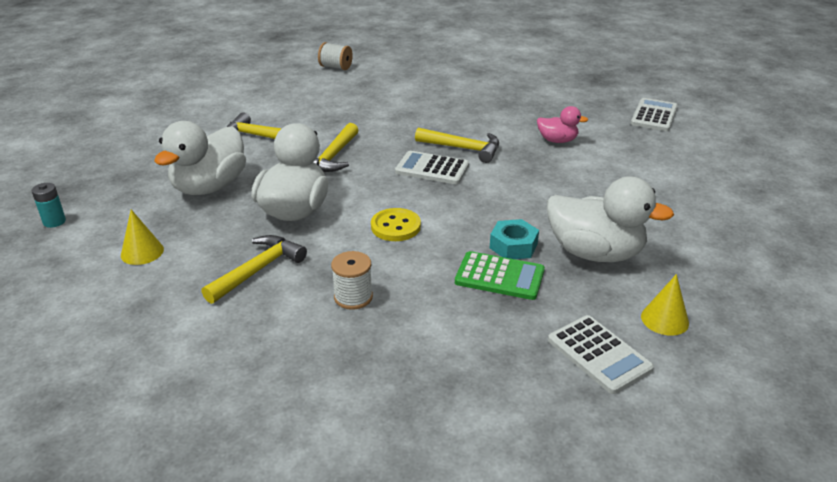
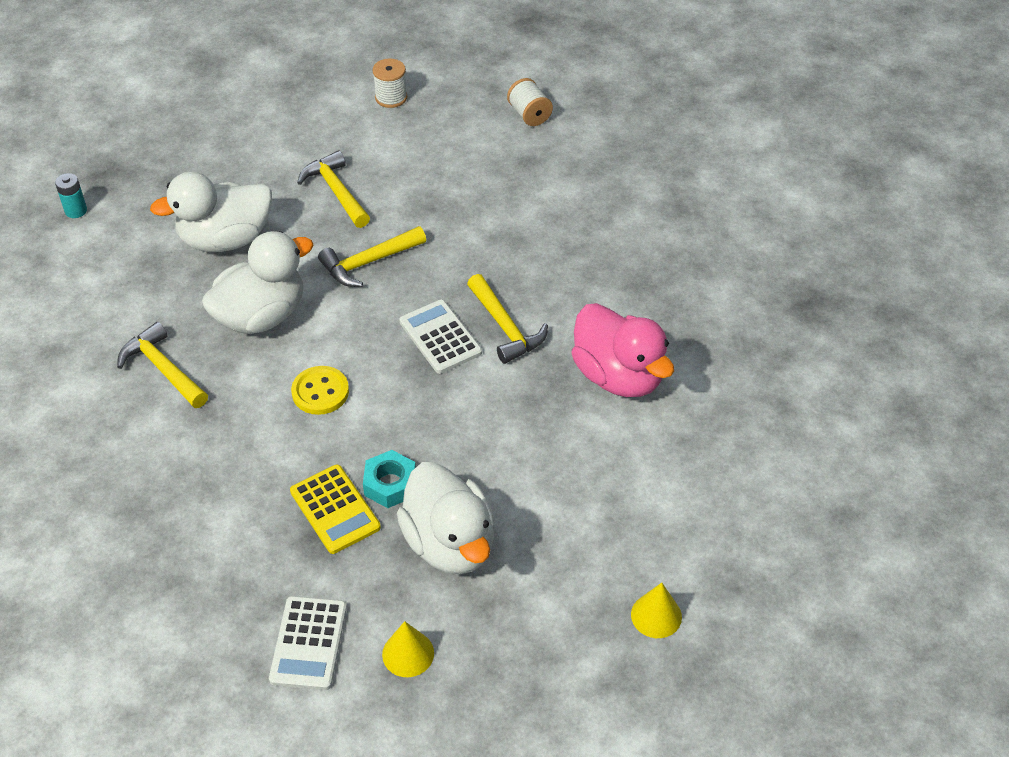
camera: 40 degrees right, 15 degrees up
(142, 252) = (103, 290): yellow cone -> yellow cone (656, 615)
(258, 270) = (163, 369): yellow hammer -> yellow hammer turned 120 degrees counterclockwise
(353, 297) = (199, 449): white spool -> white spool (391, 97)
(499, 276) = (335, 509): green calculator -> yellow calculator
(557, 140) = (618, 376): pink duck -> pink duck, size x1.90
(654, 115) = (787, 406): white calculator -> none

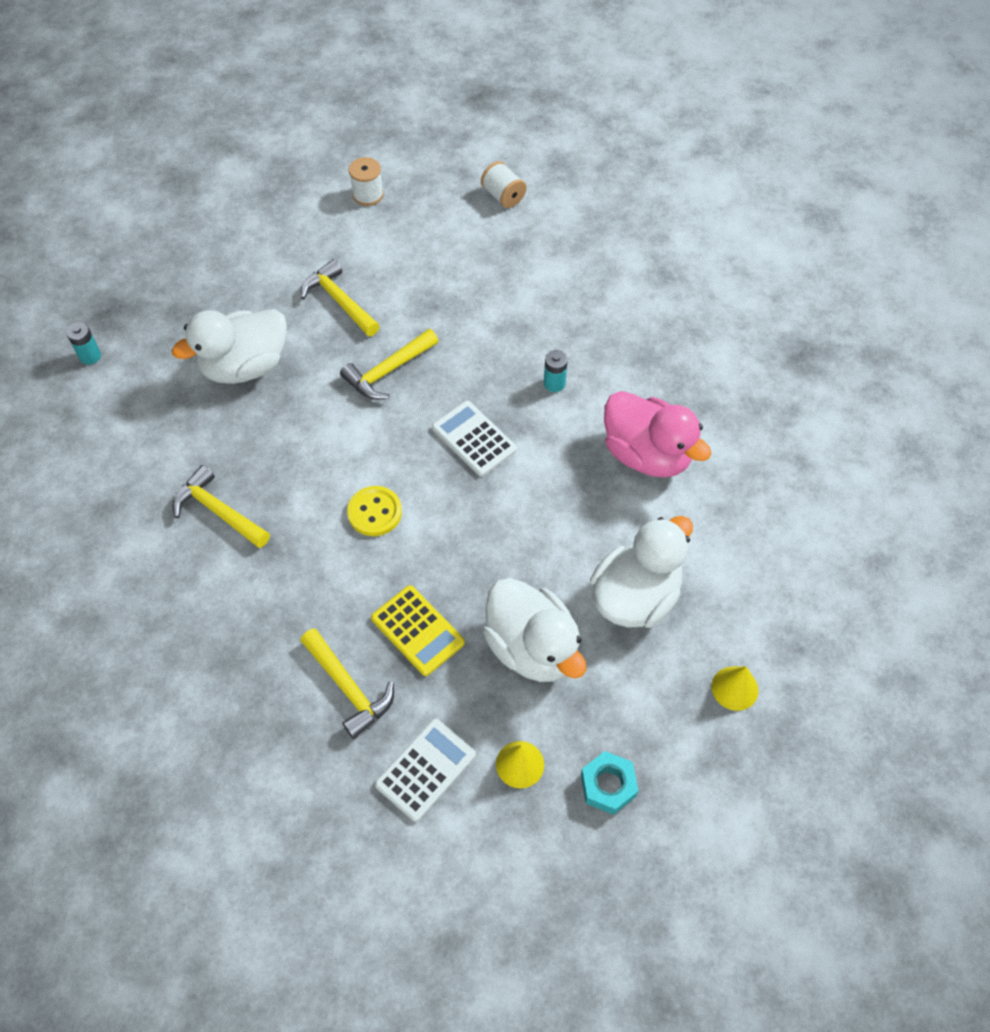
camera: 10 degrees left, 10 degrees up
(261, 316) = (299, 441): white duck -> white duck (635, 596)
(308, 643) = (425, 770): white calculator -> white calculator turned 135 degrees counterclockwise
(390, 484) = (463, 597): turquoise nut -> turquoise nut (608, 785)
(505, 327) = (532, 420): yellow hammer -> yellow hammer (348, 688)
(537, 296) = (554, 383): none -> turquoise battery

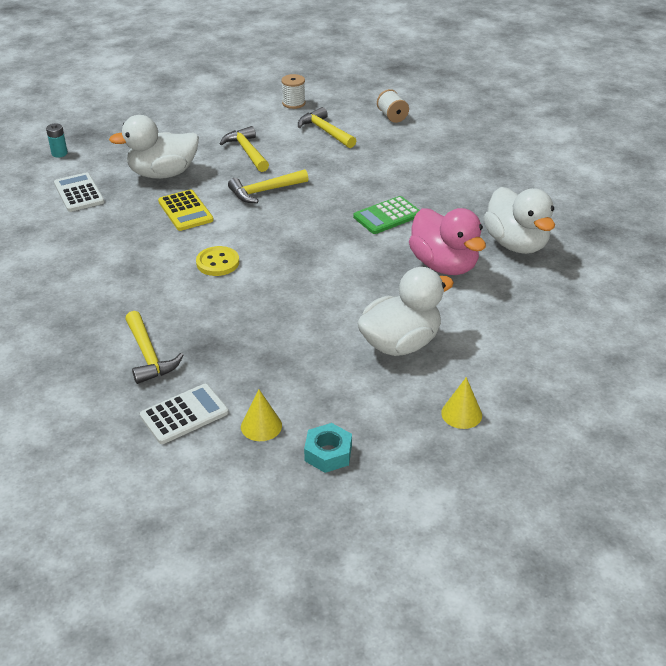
camera: 15 degrees right, 20 degrees down
(218, 511) = (104, 243): yellow hammer -> yellow hammer (325, 131)
(417, 630) = (218, 333): yellow calculator -> yellow calculator (185, 211)
(474, 439) = (312, 236): white calculator -> white calculator (79, 193)
(532, 647) = (303, 358): white duck -> white duck (516, 244)
(554, 383) = (387, 216): turquoise battery -> green calculator

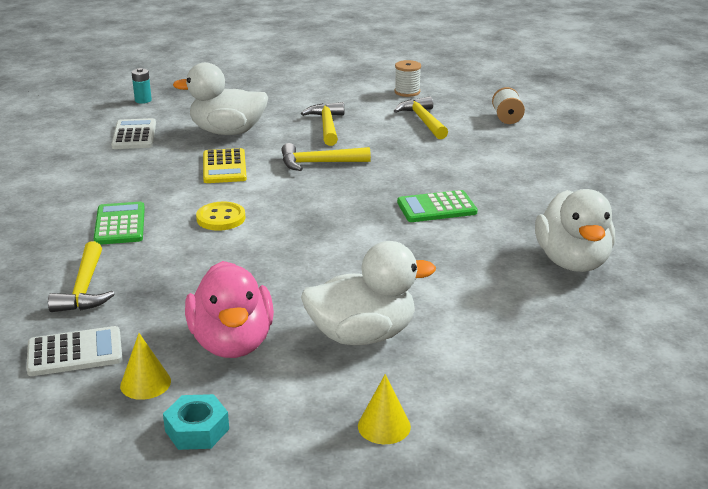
camera: 20 degrees right, 10 degrees down
(134, 287) = (120, 224): none -> green calculator
(444, 265) = (469, 267): pink duck -> pink duck (232, 343)

